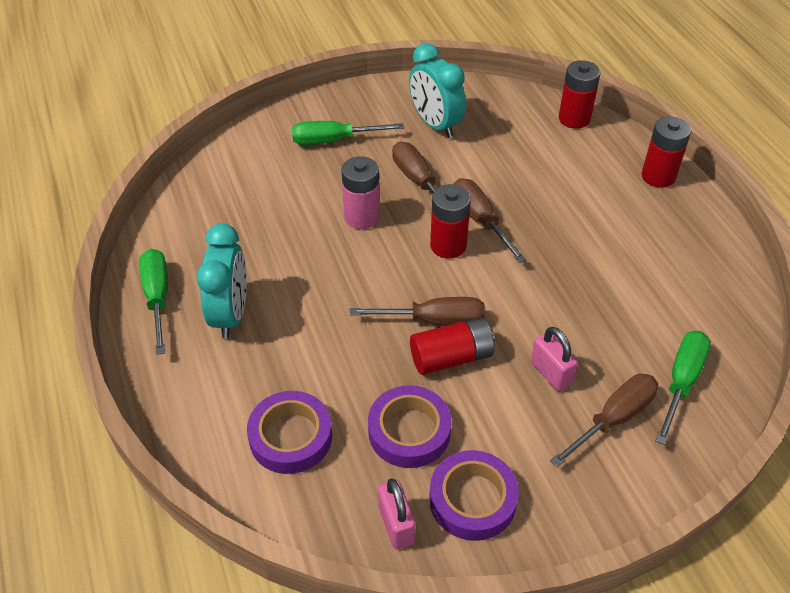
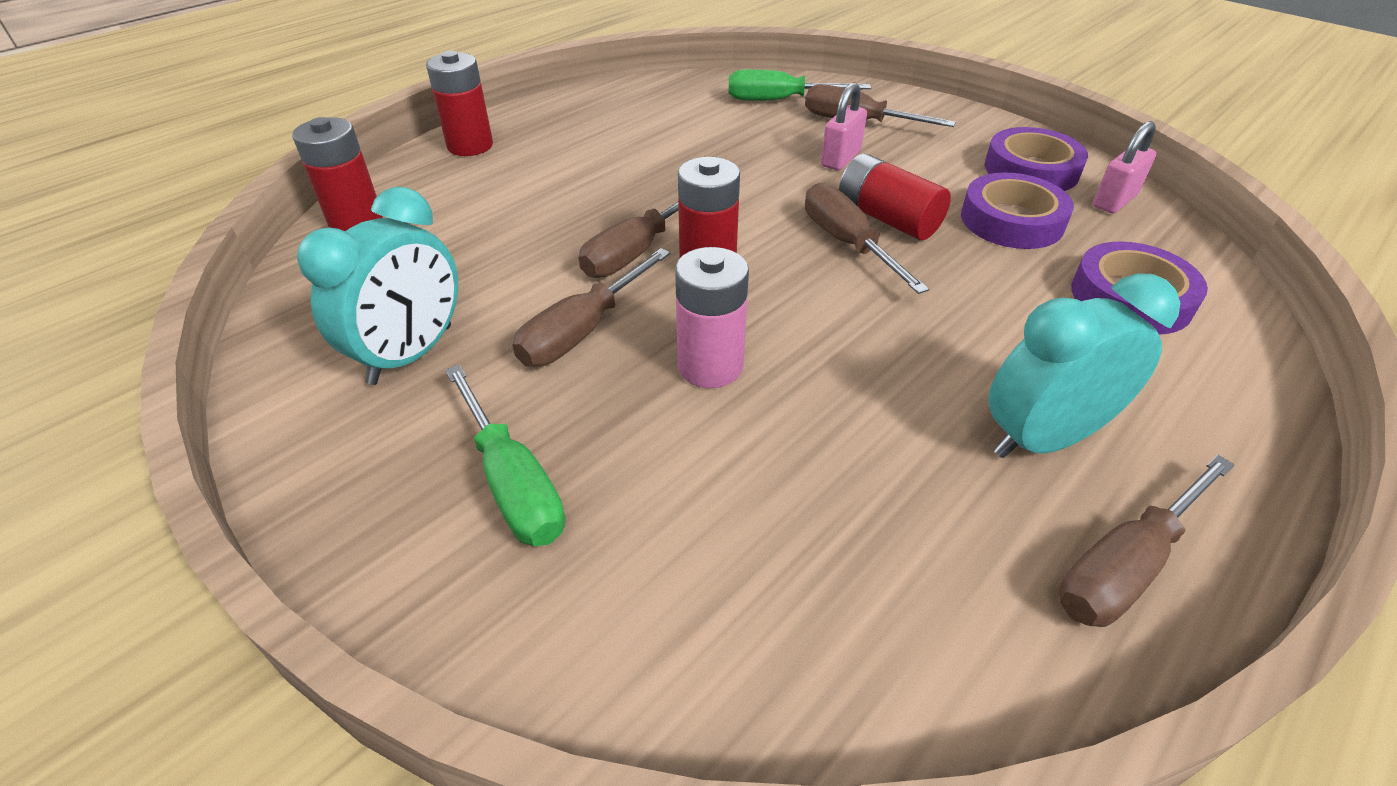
camera: 115 degrees left, 5 degrees down
(158, 298) = (1125, 565): green screwdriver -> brown screwdriver

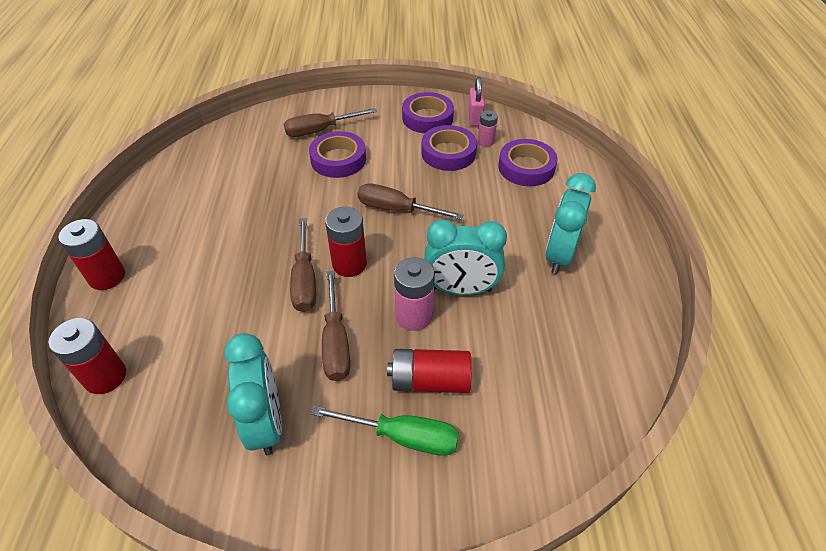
camera: 45 degrees left, 5 degrees up
(779, 100) = (262, 136): green screwdriver -> none
(816, 379) = (461, 289): none -> turquoise clock
(840, 159) = (338, 159): pink padlock -> purple tape
(887, 218) = (398, 184): red battery -> red battery (430, 381)
(1096, 235) = (486, 141): none -> pink battery
(1125, 565) = (625, 287): brown screwdriver -> none

